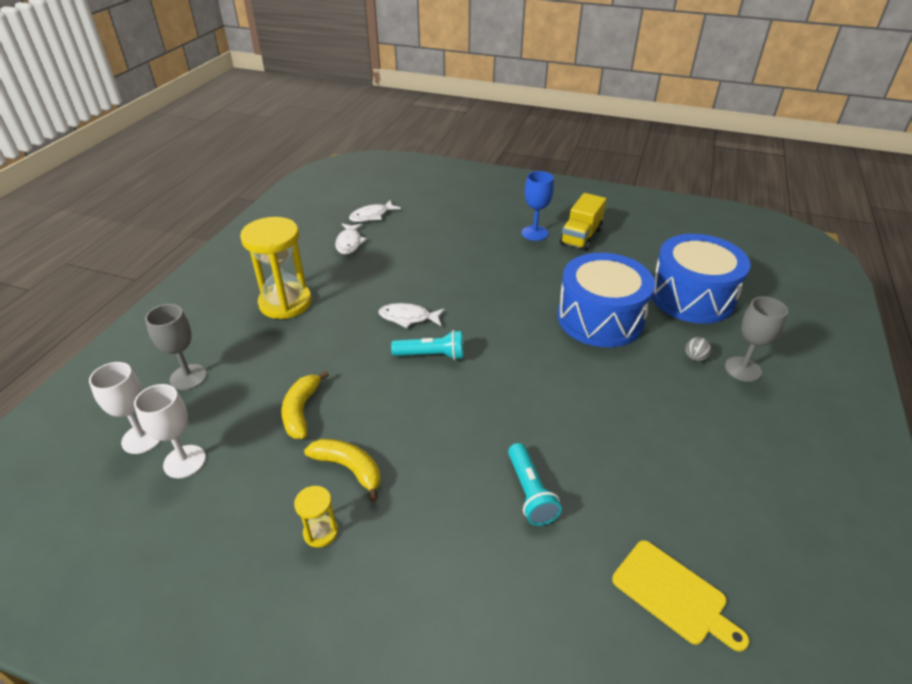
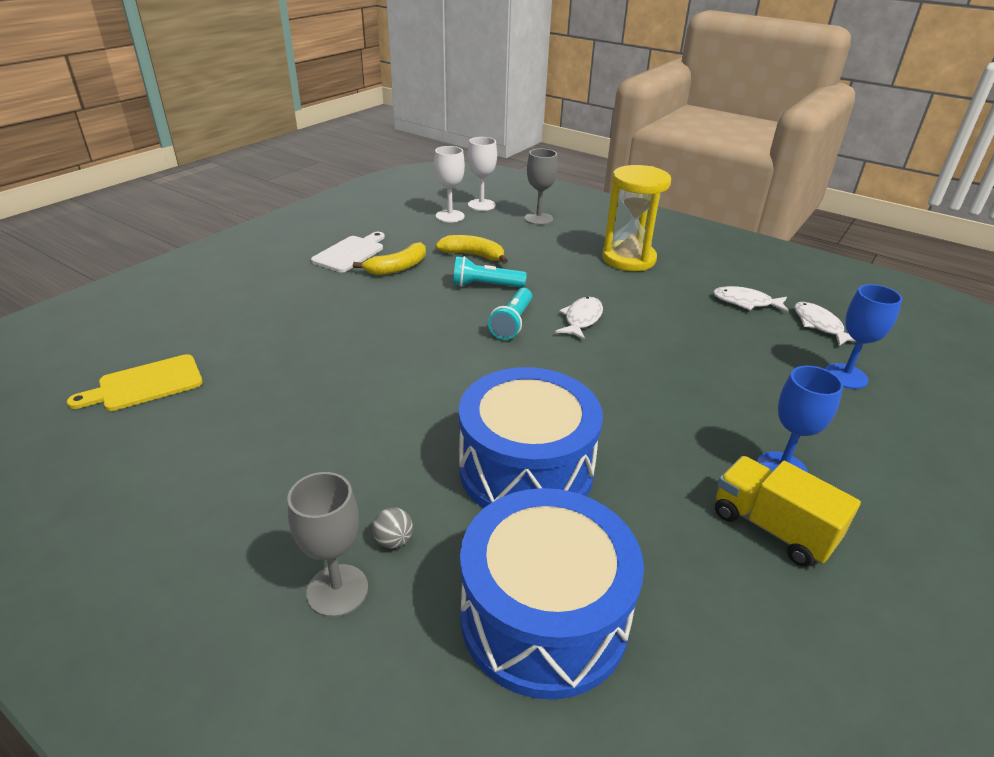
camera: 105 degrees right, 5 degrees down
(320, 532) = (350, 253): yellow hourglass -> white cutting board
(431, 210) = (845, 376): none -> blue goblet
(530, 492) = (304, 340): turquoise flashlight -> turquoise flashlight (485, 285)

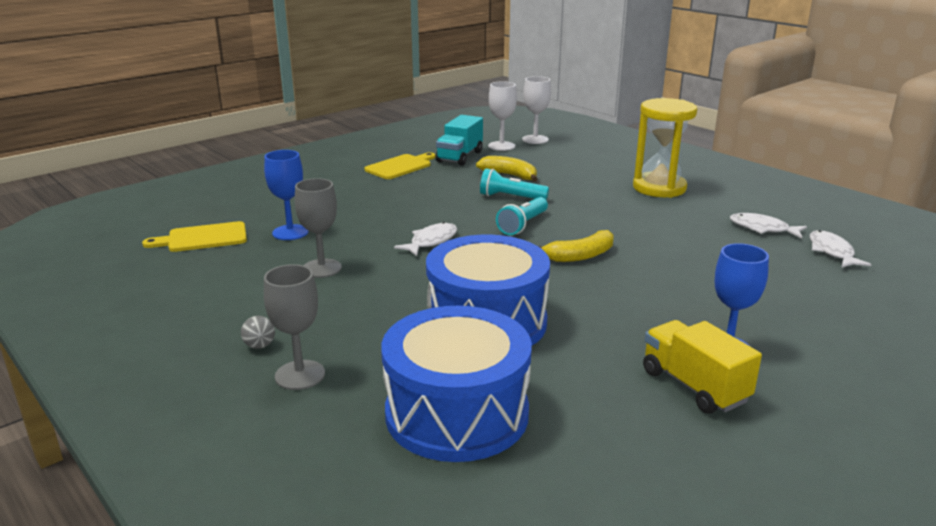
camera: 15 degrees right, 10 degrees down
(350, 253) = (400, 166): white cutting board -> yellow cutting board
(394, 540) = (356, 352): grey ball -> grey ball (259, 346)
(397, 268) = (437, 179): yellow banana -> yellow banana (580, 256)
(411, 234) = (460, 157): none -> turquoise truck
(538, 218) = (585, 153): grey goblet -> grey goblet (322, 268)
(581, 319) = (589, 228): white fish -> white fish (431, 241)
(845, 376) = (836, 291): blue goblet -> blue goblet (290, 232)

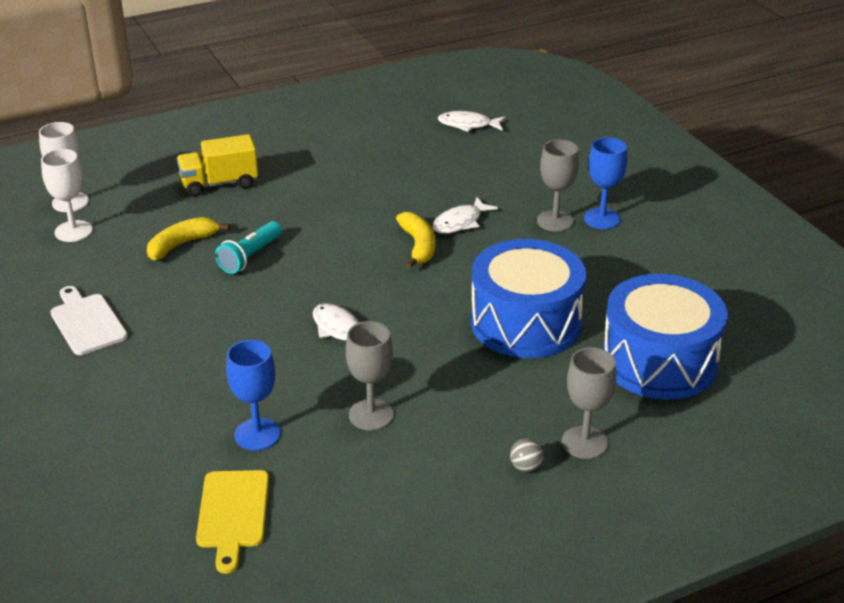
camera: 75 degrees left, 10 degrees up
(400, 166) = (87, 322): yellow cutting board -> white cutting board
(460, 157) = (88, 269): turquoise truck -> none
(523, 225) = (329, 264): turquoise flashlight -> none
(659, 188) = (284, 162): yellow hourglass -> none
(692, 320) = (555, 221): none -> grey goblet
(694, 386) = (646, 247): yellow truck -> yellow truck (219, 184)
(762, 229) = (409, 139): white fish -> white fish (460, 222)

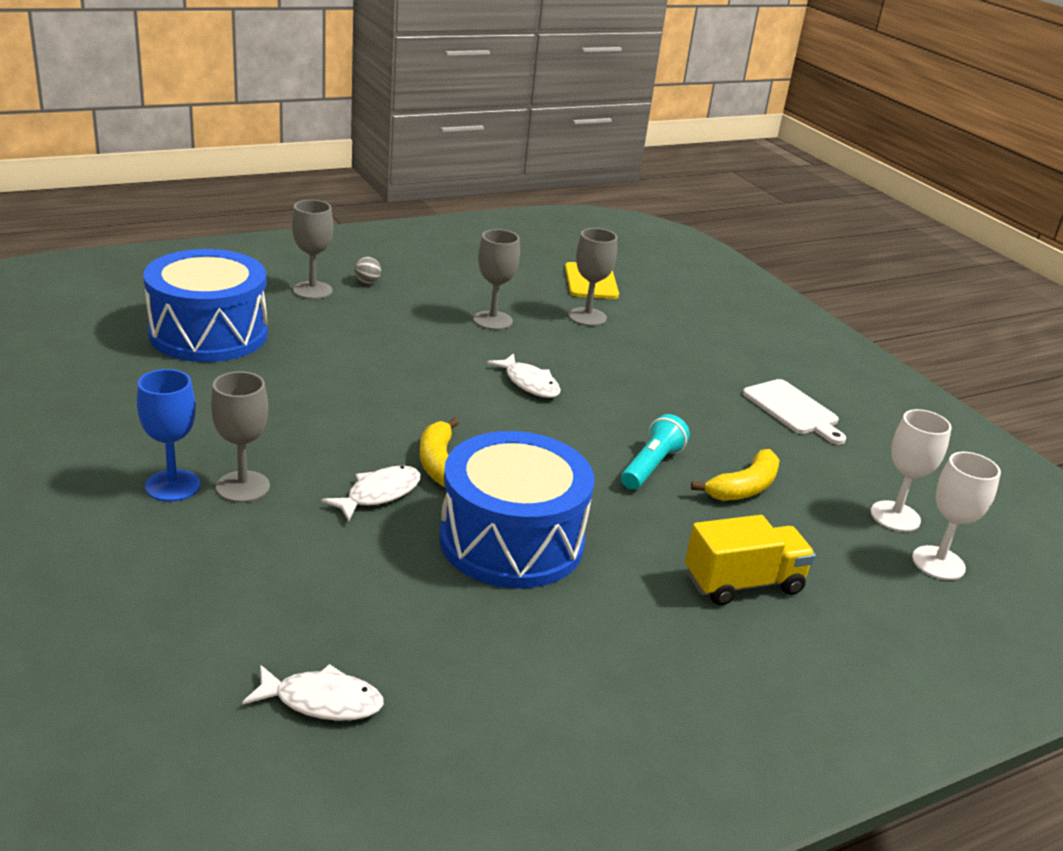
camera: 175 degrees right, 5 degrees down
(257, 434) = (587, 317): blue goblet -> grey goblet
(525, 323) = (331, 374): blue drum -> blue drum (511, 541)

